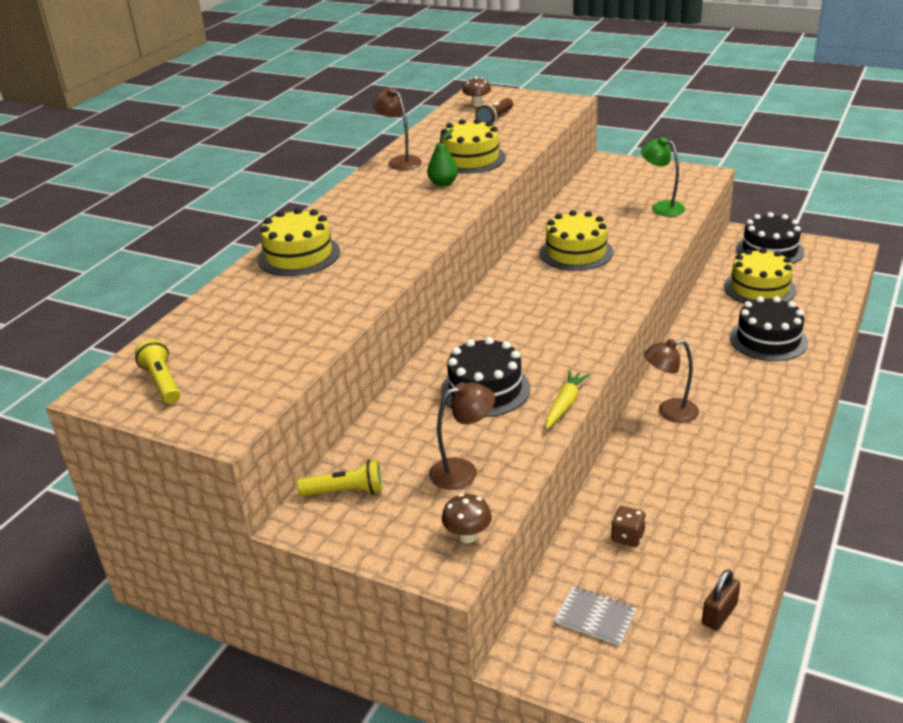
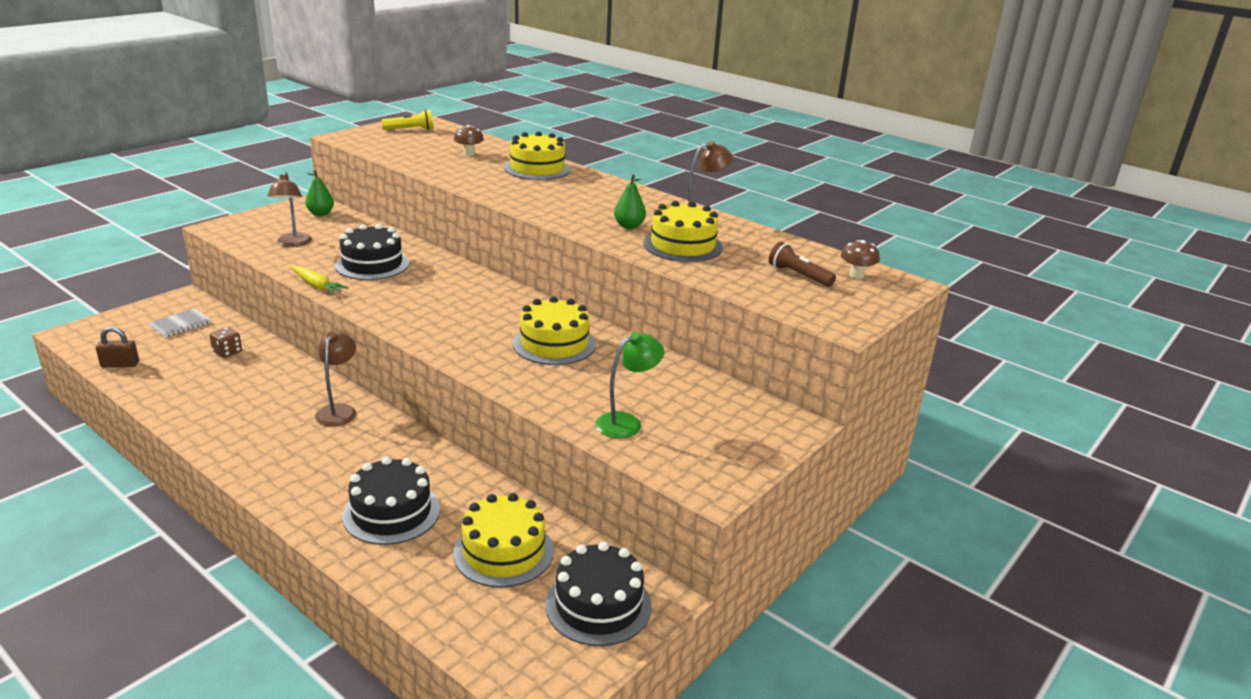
camera: 100 degrees right, 5 degrees down
(346, 491) = (321, 214): yellow flashlight -> green pear
(467, 536) = (234, 235): brown mushroom -> brown mushroom (469, 154)
(719, 614) = (120, 364): brown padlock -> brown padlock turned 60 degrees counterclockwise

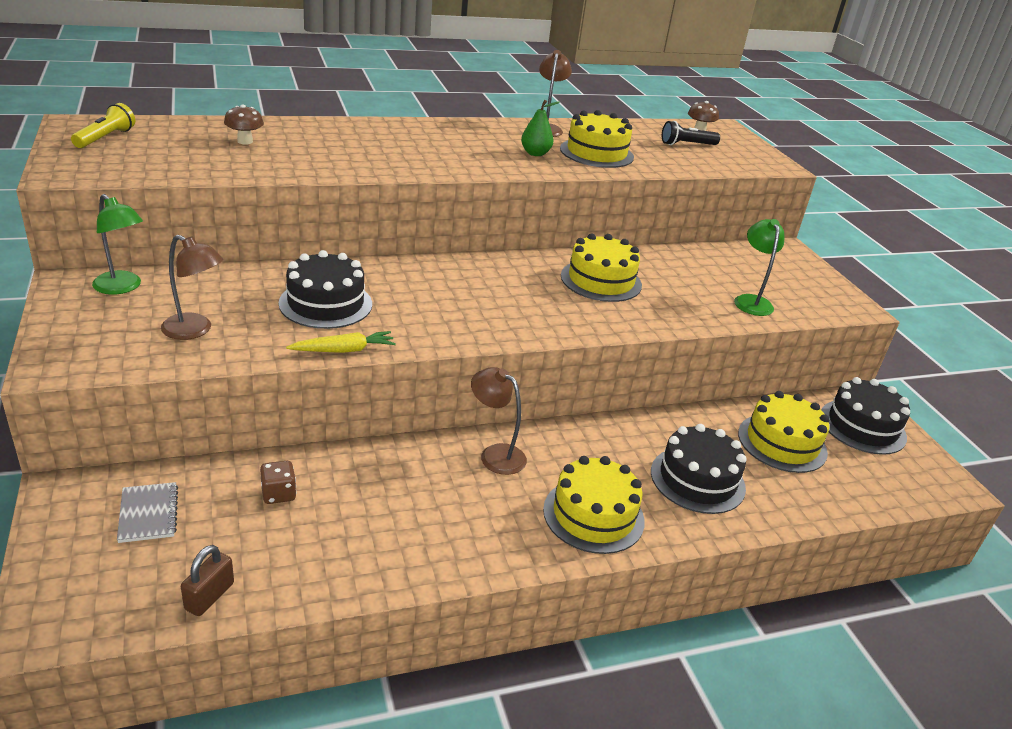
camera: 60 degrees left, 5 degrees up
(321, 214) = (122, 287): green pear -> green lamp
(537, 168) = (340, 133): yellow cake -> yellow cake (593, 515)
(798, 276) = (686, 144): brown flashlight -> black flashlight

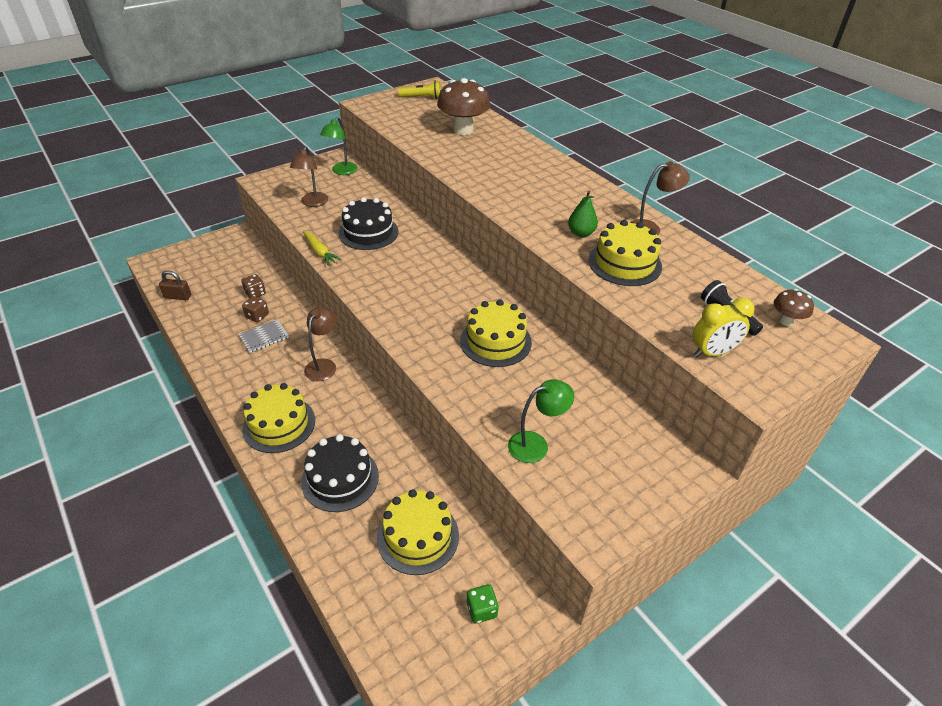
camera: 75 degrees right, 10 degrees up
(148, 514) = (228, 261): grey notebook -> grey notebook (264, 337)
(245, 141) = (463, 130): brown mushroom -> brown mushroom, size x2.02
(342, 501) = (257, 316): none -> brown dice
(731, 163) = (712, 352): none -> yellow clock
(862, 426) = (481, 610): black cake -> green dice

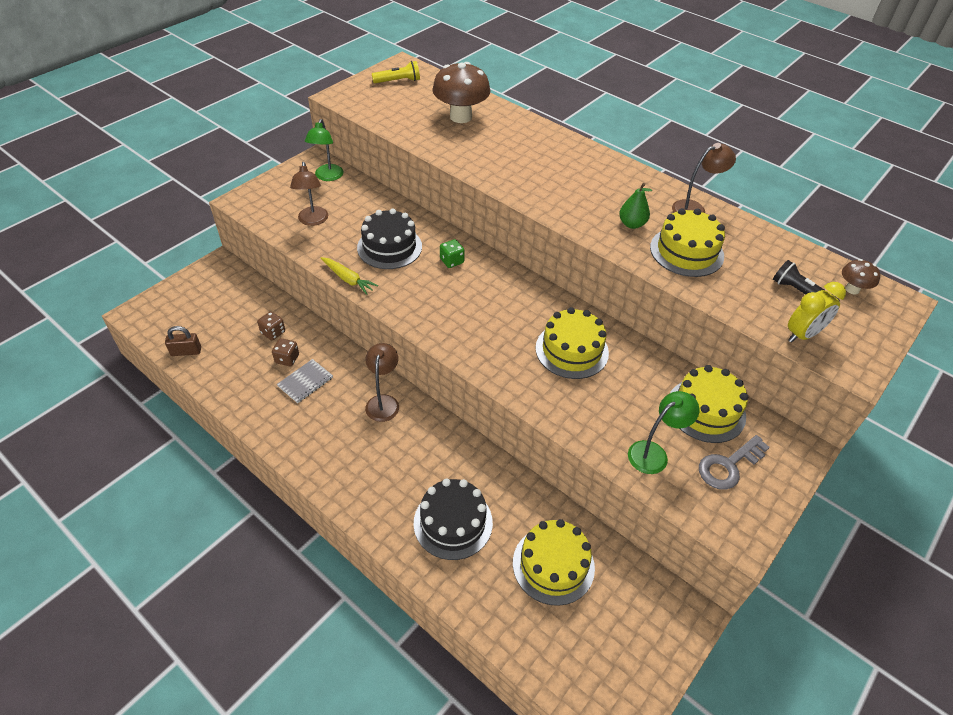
camera: 15 degrees left, 5 degrees up
(279, 424) = (364, 477): yellow cake -> yellow cake (706, 410)
(481, 610) = (640, 623): green dice -> green dice (452, 261)
(608, 471) = (729, 465): none -> grey key

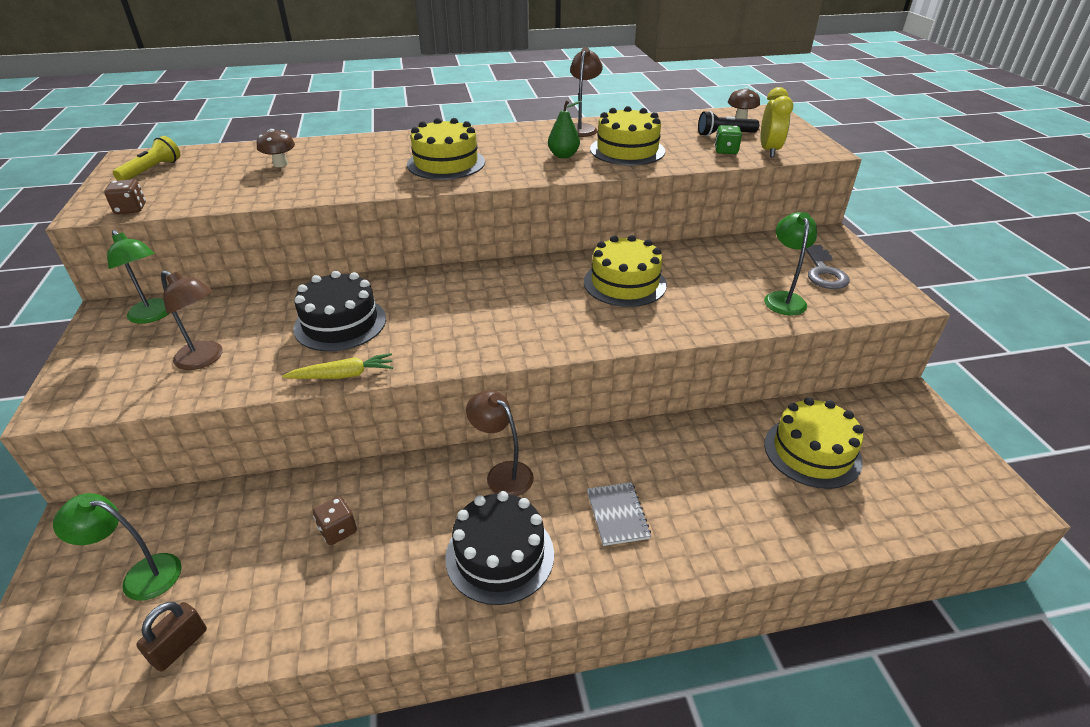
camera: 50 degrees left, 10 degrees down
(209, 309) = (141, 575): none -> green lamp
(273, 332) = (277, 523): brown dice -> brown dice (131, 209)
(305, 382) = (396, 530): grey notebook -> grey notebook (617, 515)
(452, 261) = (422, 294): green dice -> green dice (725, 151)
(453, 522) = (713, 499): black cake -> black cake (500, 555)
(461, 117) = (280, 164): brown mushroom -> brown mushroom, size x0.49
(706, 410) = (757, 254): yellow cake -> yellow cake (446, 163)

